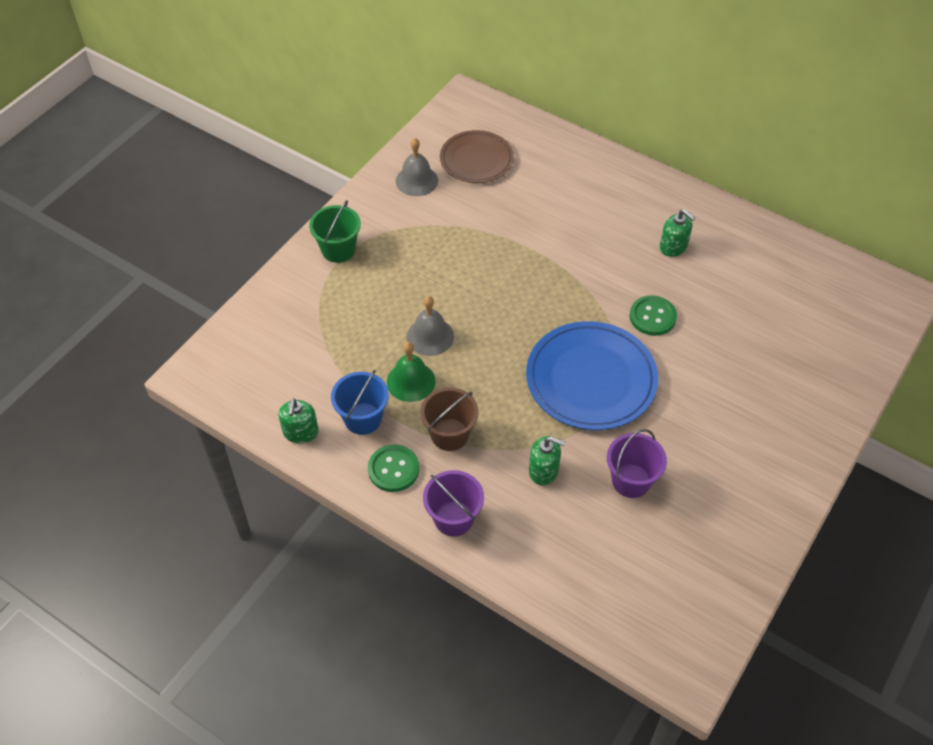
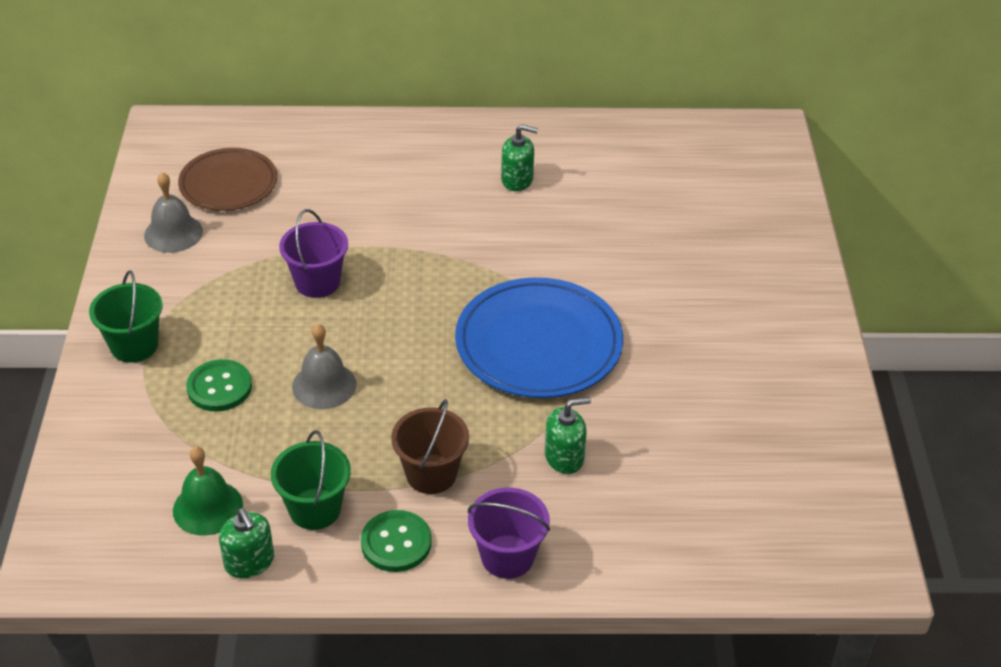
camera: 35 degrees left, 10 degrees down
(363, 418) = (315, 509): blue bucket -> green bucket
(411, 381) = (340, 442): green bell -> green bell (207, 507)
(631, 481) = (661, 420): purple bucket -> purple bucket (317, 282)
(652, 317) = (552, 255): green button -> green button (219, 387)

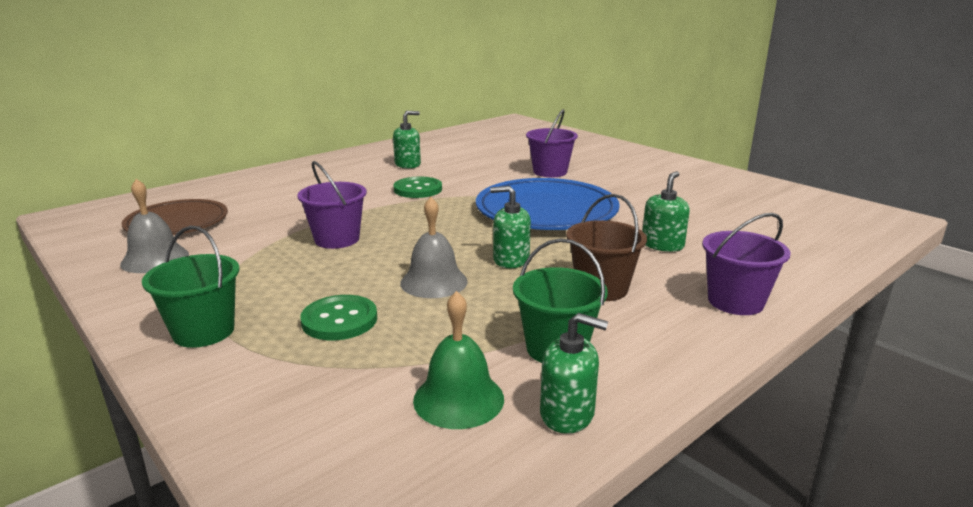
camera: 40 degrees left, 20 degrees down
(396, 543) = (654, 334): green button -> green button (418, 189)
(412, 395) = (511, 260): none -> green soap dispenser
(642, 276) = (550, 172): none -> purple bucket

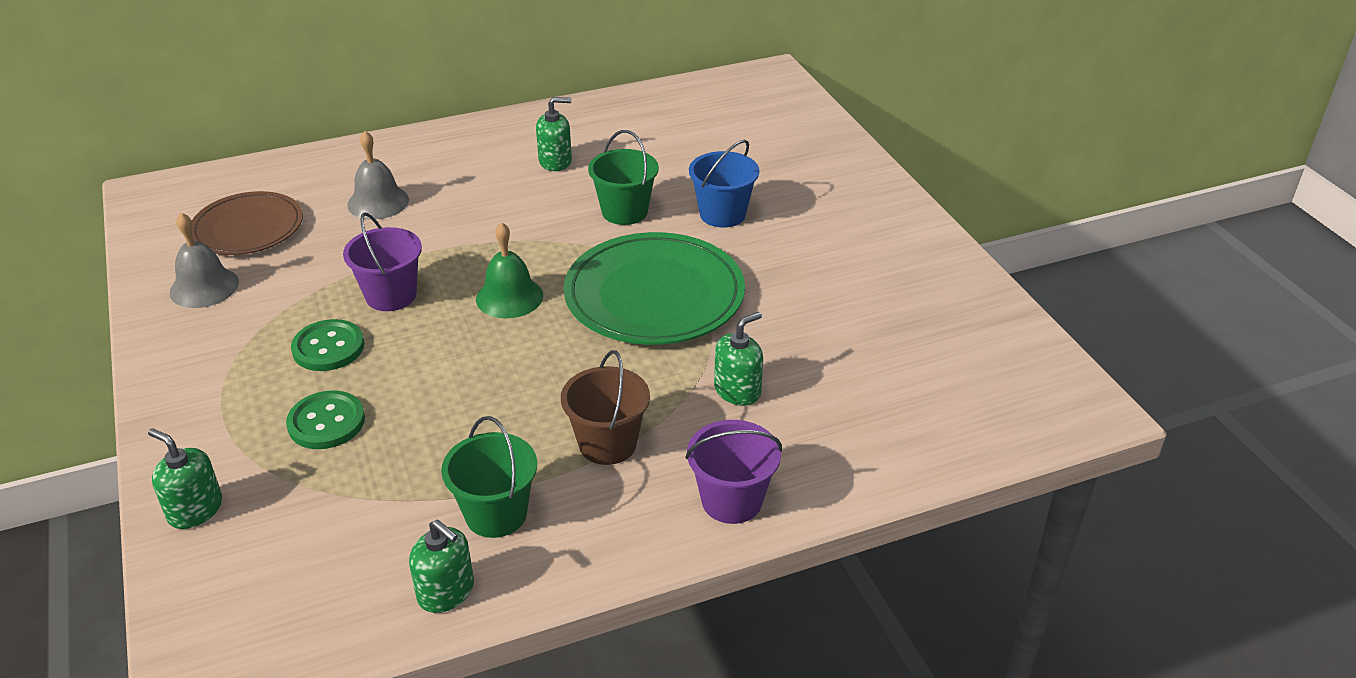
camera: 20 degrees right, 15 degrees up
(203, 331) = (205, 406): green bucket -> green bucket (624, 211)
(418, 189) = (534, 219): green button -> green button (328, 347)
(434, 282) = (446, 390): grey bell -> grey bell (378, 202)
(458, 399) = (369, 548): green bell -> green bell (509, 297)
(511, 260) = (548, 374): green soap dispenser -> green soap dispenser (195, 509)
(546, 211) = (654, 295): blue plate -> green plate
(550, 172) = (722, 214): purple bucket -> blue bucket

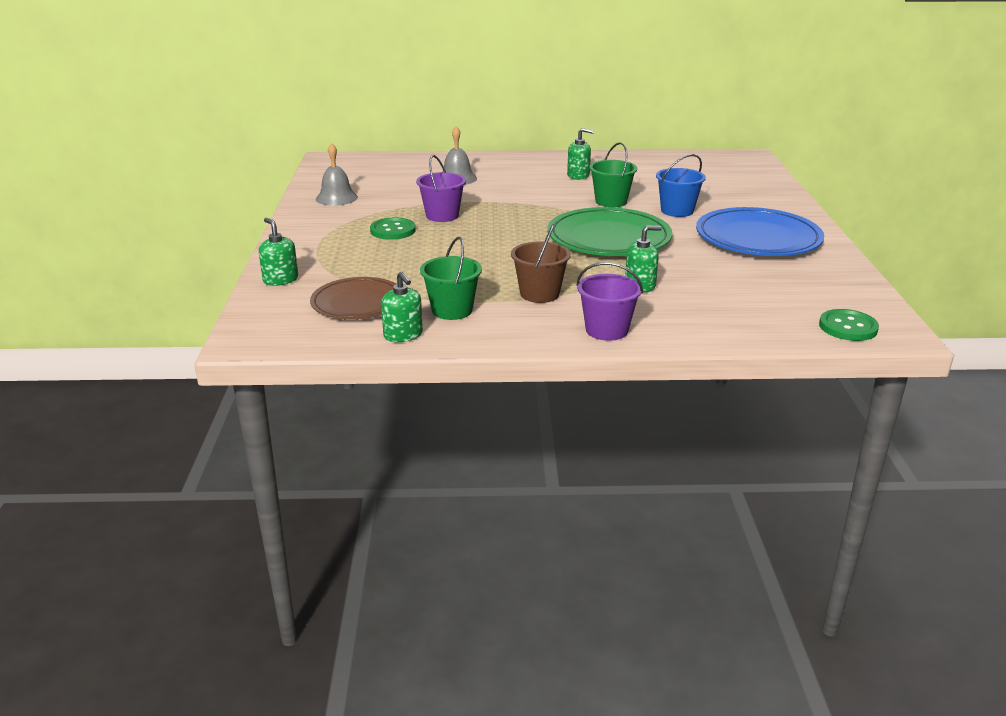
camera: 20 degrees right, 10 degrees down
(248, 228) = (375, 179): brown plate -> brown plate (358, 303)
(326, 422) = (374, 259): green button -> green button (848, 327)
(509, 297) = (514, 226): green bell -> none
(850, 252) = (758, 238): none -> blue plate

